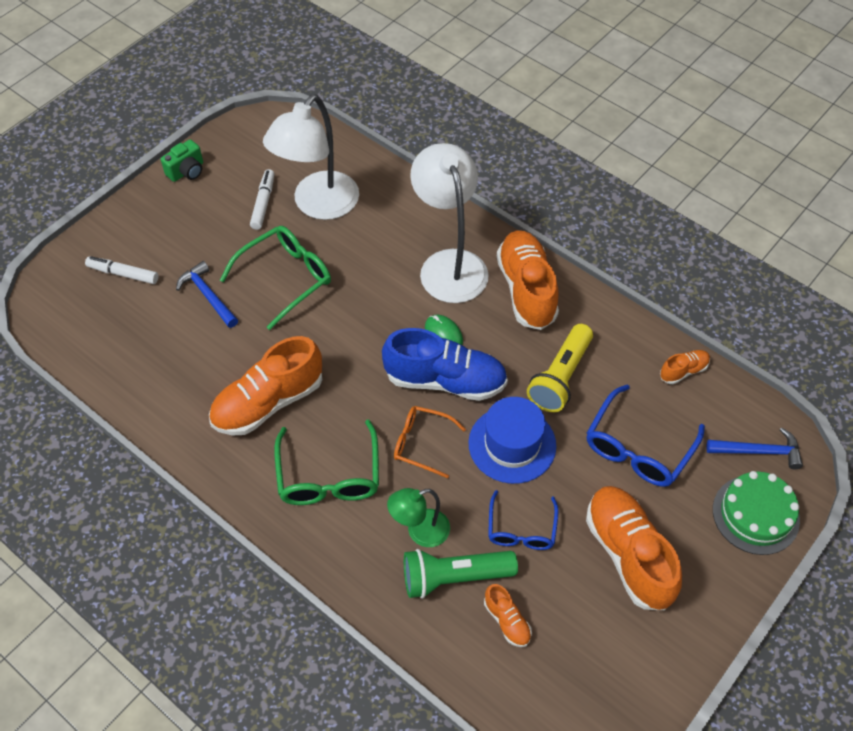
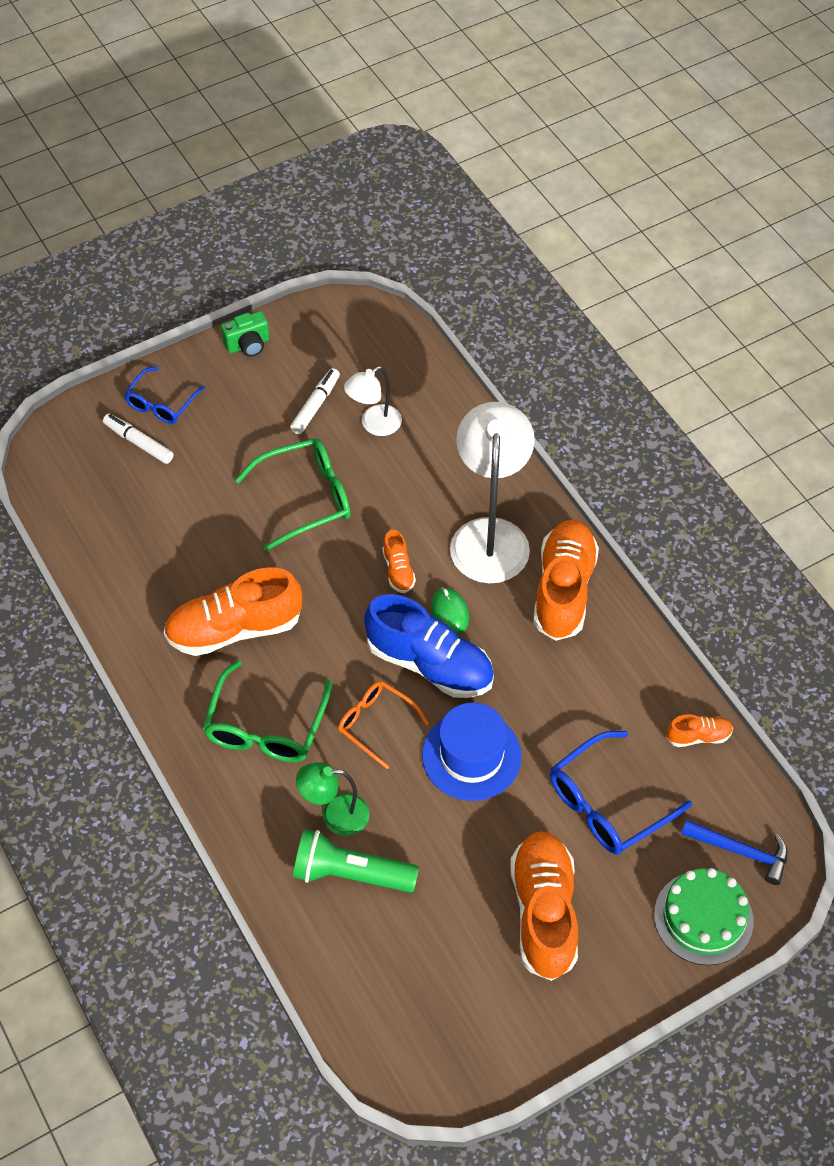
camera: 20 degrees right, 0 degrees up
(208, 296) = (217, 493): blue hammer -> none
(318, 205) = (374, 425): white lamp -> white lamp, size x0.53
(507, 621) = (385, 936): orange shoe -> orange shoe (398, 570)
(521, 529) = (442, 848): blue glasses -> blue glasses (162, 403)
(560, 377) = (557, 700): yellow flashlight -> none

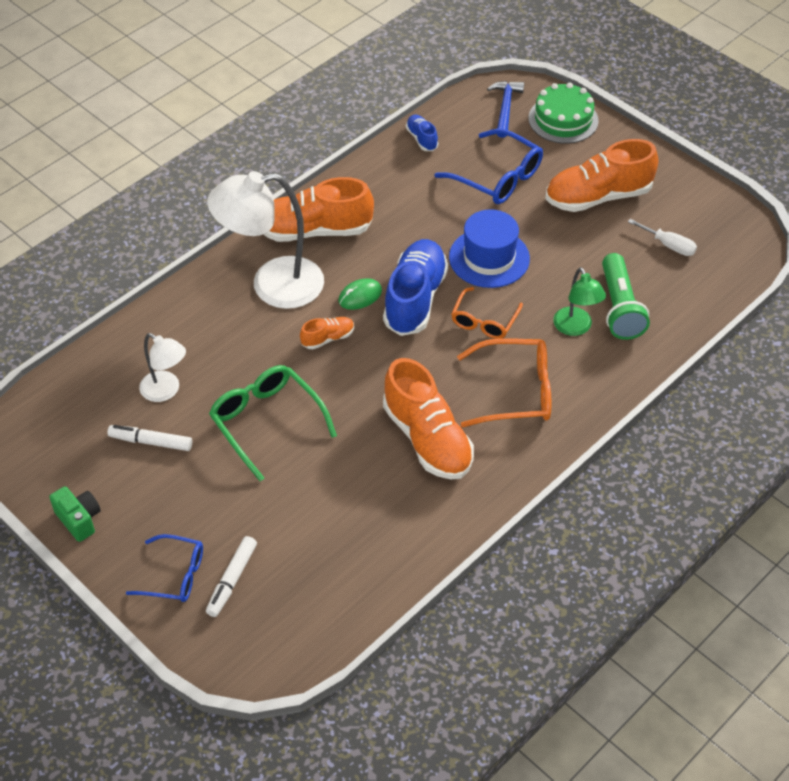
camera: 105 degrees left, 5 degrees down
(266, 726) = (515, 392): green glasses -> orange glasses
(435, 969) = (669, 245): none -> white screwdriver
(698, 736) = (422, 139): orange shoe -> blue shoe

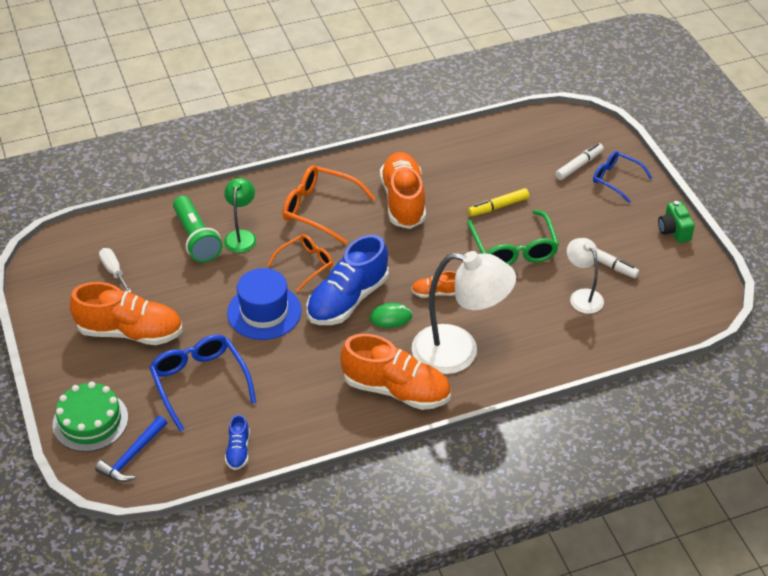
camera: 155 degrees left, 5 degrees down
(310, 474) = (498, 207): none -> yellow marker
(619, 308) = (196, 239): green flashlight -> green flashlight turned 135 degrees clockwise

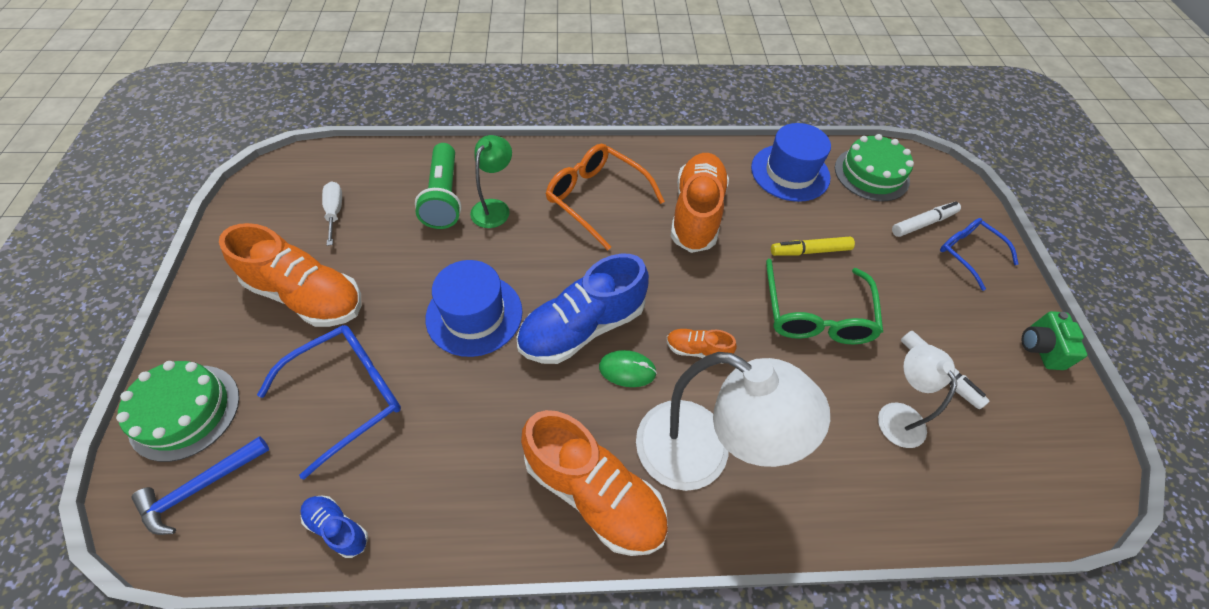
camera: 15 degrees right, 10 degrees up
(200, 383) = (347, 396): blue glasses -> blue glasses turned 60 degrees clockwise
(238, 450) = (338, 528): blue shoe -> blue shoe turned 105 degrees clockwise
(305, 264) = (551, 264): orange glasses -> none
(467, 151) = (790, 172): none -> blue hat
(532, 137) = (871, 174): none -> green cake

